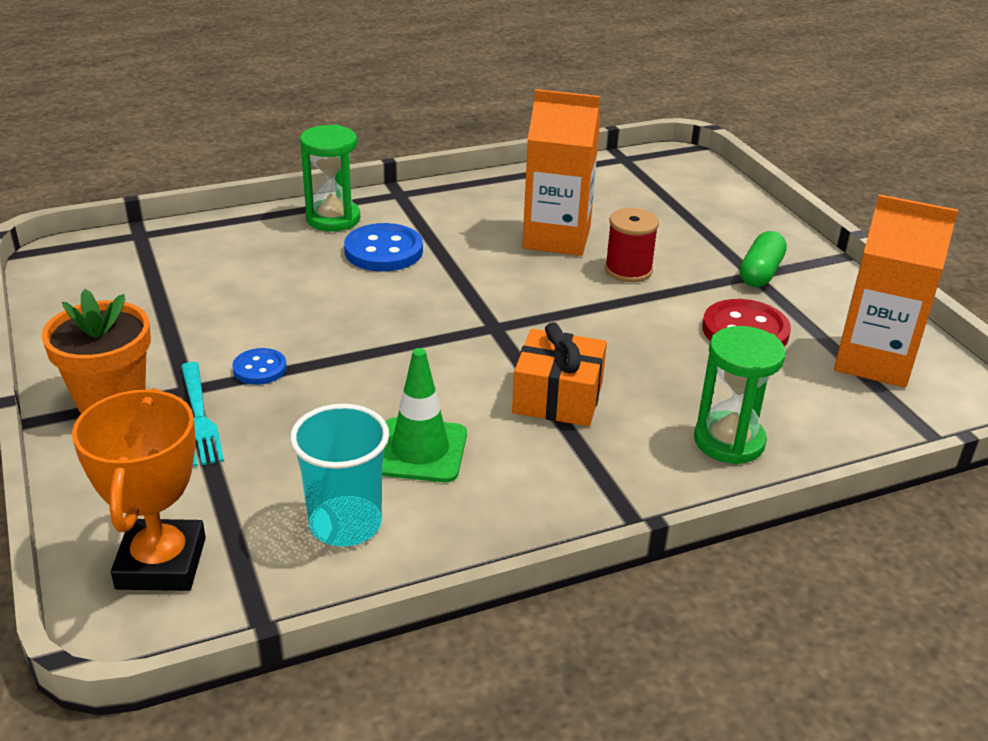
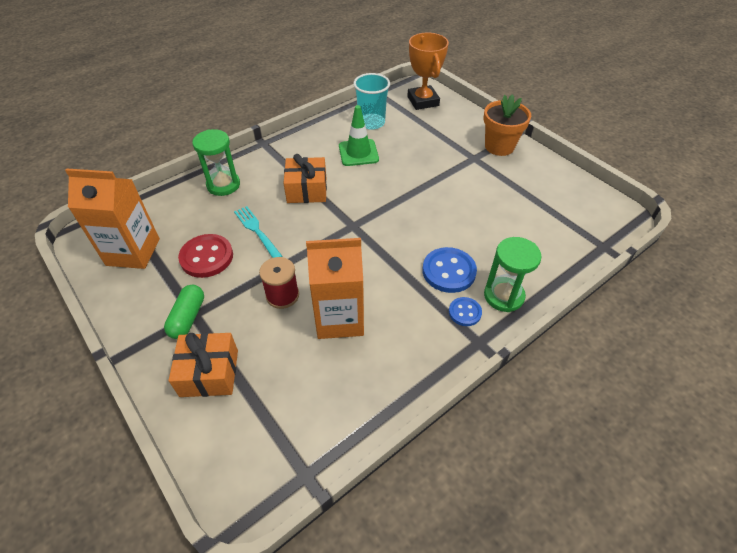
camera: 165 degrees right, 15 degrees up
(199, 417) = (457, 147): turquoise fork -> turquoise fork (257, 231)
(260, 368) = (452, 174): blue button -> blue button (465, 312)
(724, 226) = (209, 373): none -> orange gift

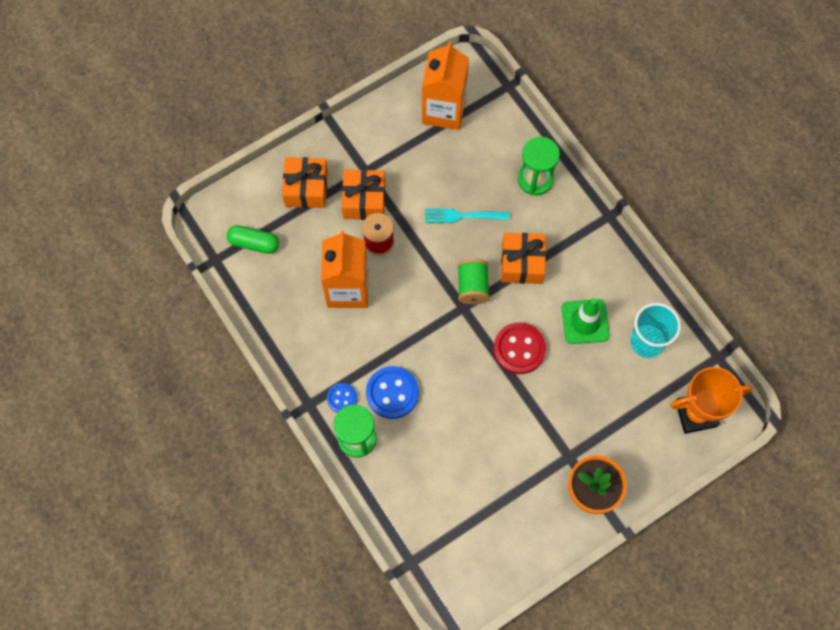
camera: 95 degrees right, 20 degrees up
(188, 318) = (362, 166): green capsule -> green capsule (254, 243)
(206, 257) = (431, 174): red button -> red button (519, 349)
(232, 312) = (364, 200): none -> orange gift
(257, 231) = (463, 216): turquoise fork -> turquoise fork turned 150 degrees counterclockwise
(331, 220) = (472, 287): none -> green spool

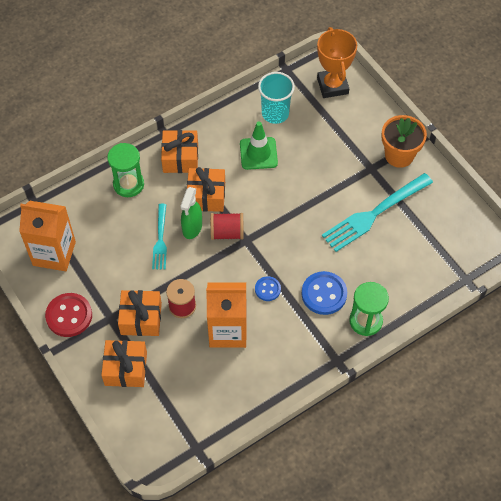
camera: 90 degrees left, 10 degrees down
(254, 243) = (180, 413): green capsule -> none
(342, 398) = (330, 333): blue button -> blue button (267, 289)
(472, 287) = (227, 233): green spool -> red spool
(478, 249) = (192, 228): none -> green spray bottle
(502, 457) = (374, 214): none -> turquoise fork
(519, 349) = (282, 200): red button -> red button (69, 316)
(574, 233) = (180, 158): none -> orange gift

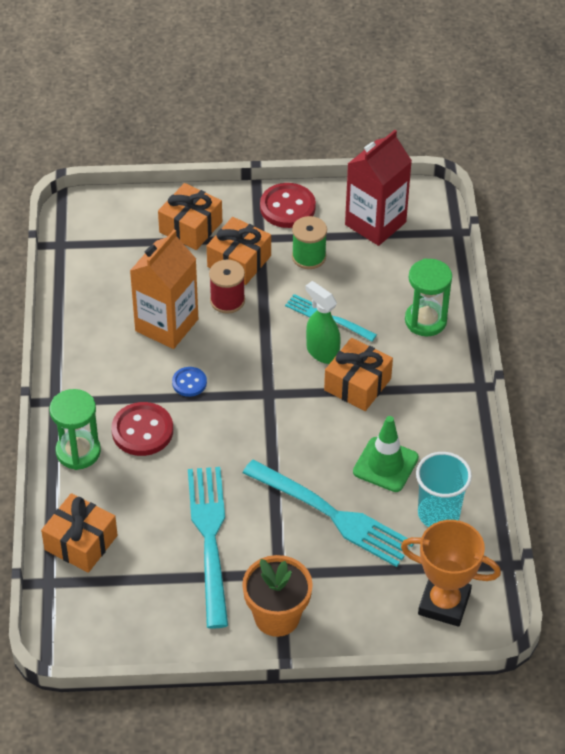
camera: 120 degrees right, 10 degrees down
(54, 253) = (375, 223): orange carton -> red carton
(111, 278) = (309, 257): none -> green spool
(180, 158) = (431, 384): orange gift -> orange gift (81, 542)
(227, 233) = (291, 380): red spool -> none
(313, 162) = (332, 515): none -> turquoise fork
(324, 294) = (142, 431): blue button -> red button

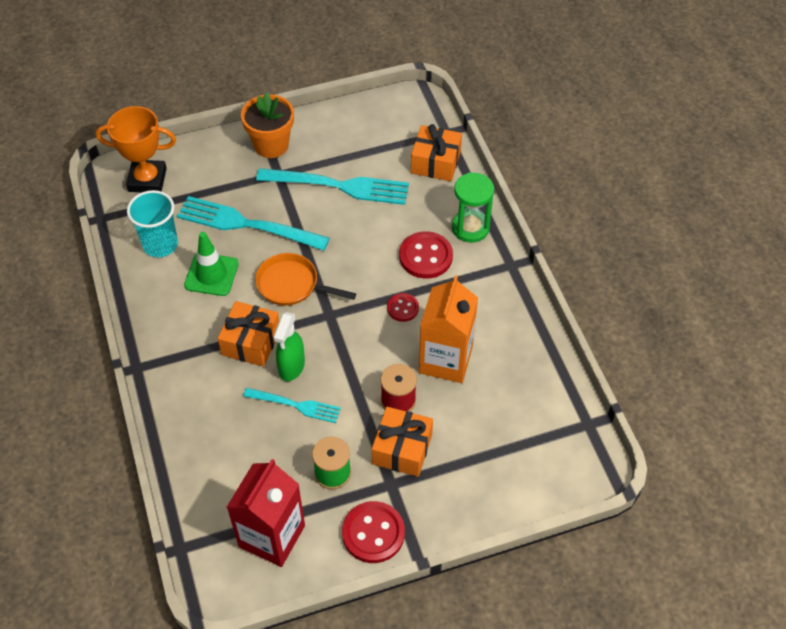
camera: 165 degrees right, 5 degrees up
(189, 383) = (403, 308): blue button -> red button
(190, 227) = (467, 479): orange gift -> none
(210, 539) = (339, 186): turquoise fork -> turquoise fork turned 60 degrees counterclockwise
(299, 433) = (292, 285): none -> orange pan
(322, 352) = (291, 367): green spray bottle -> green spray bottle turned 75 degrees clockwise
(425, 321) = (198, 425): green hourglass -> none

